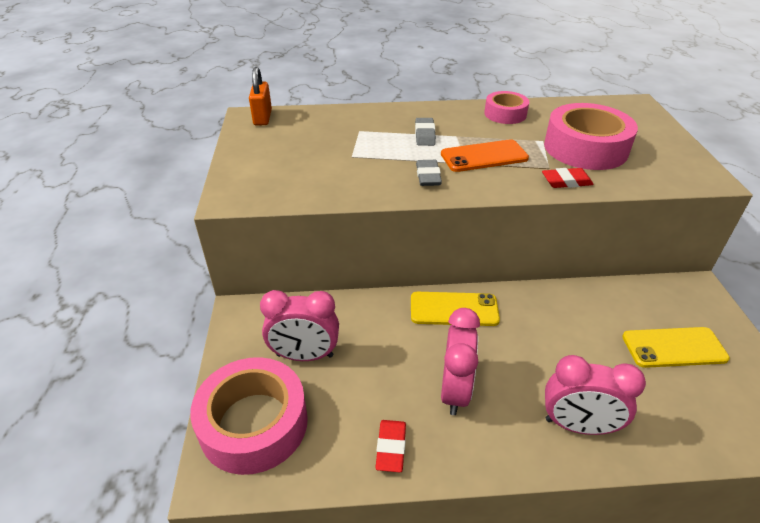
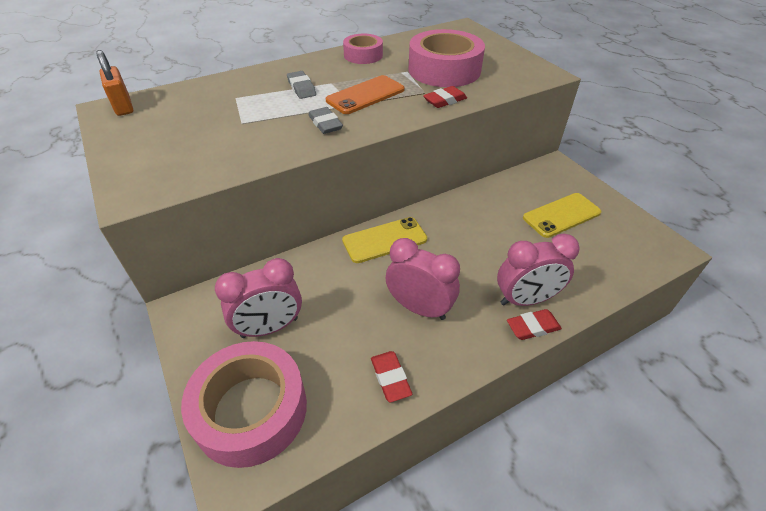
camera: 25 degrees left, 5 degrees up
(455, 390) = (419, 308): pink clock -> pink clock turned 45 degrees counterclockwise
(570, 458) = (533, 327): none -> red eraser

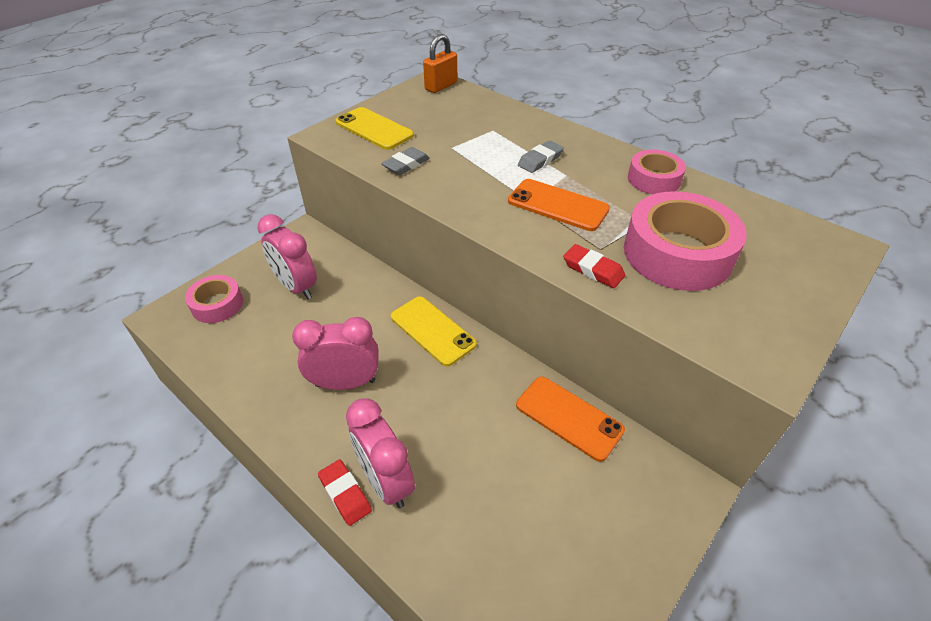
camera: 70 degrees right, 0 degrees up
(251, 410) = (217, 304): pink tape -> pink tape, size x0.57
(325, 124) = (480, 194): grey eraser -> grey eraser (406, 164)
(390, 378) = (257, 381): red eraser -> none
(419, 308) = (345, 383): pink clock -> pink clock turned 105 degrees counterclockwise
(494, 194) = (569, 417): none -> orange phone
(561, 215) = (566, 508): yellow phone -> yellow phone (374, 129)

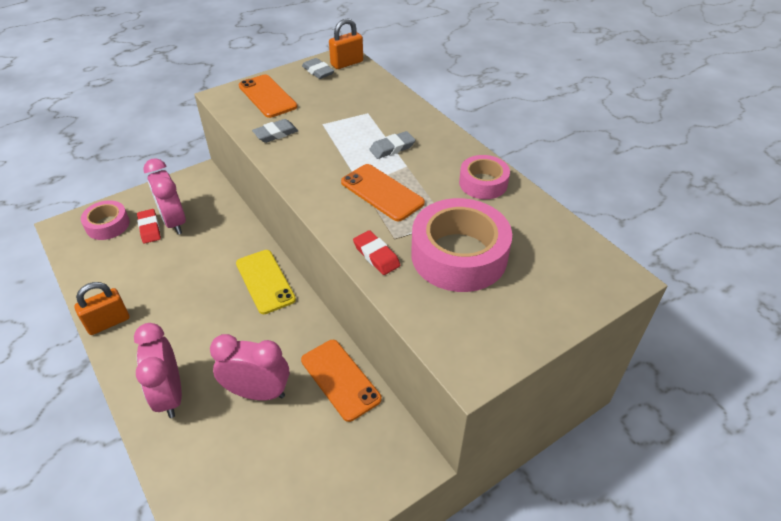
camera: 15 degrees right, 0 degrees up
(270, 414) = (108, 322): none -> orange padlock
(345, 383) = (175, 310): pink clock -> pink clock (258, 392)
(345, 494) = (136, 397): red eraser -> red eraser (149, 228)
(374, 129) = (267, 96): yellow phone -> orange phone
(415, 97) = (318, 71): none -> grey eraser

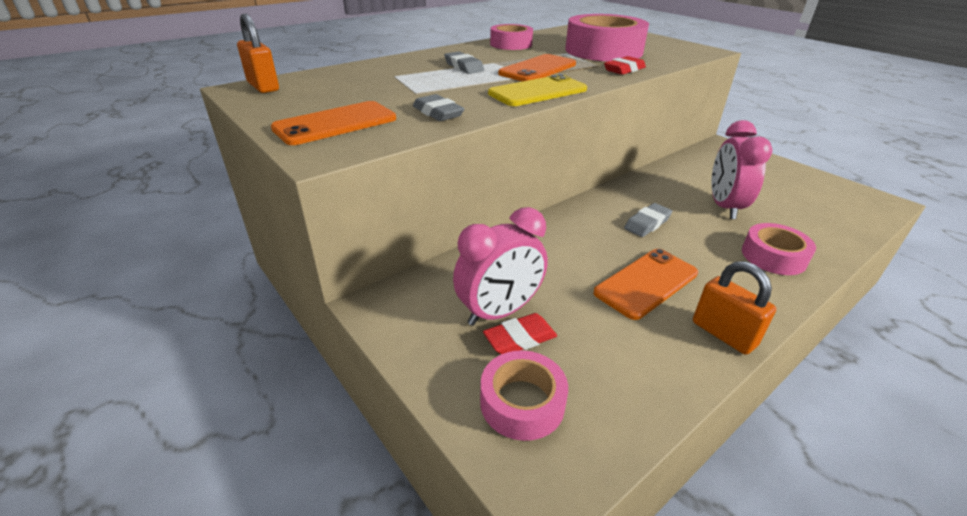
camera: 95 degrees left, 10 degrees down
(170, 395) = (773, 256): pink clock -> pink tape
(265, 281) = (587, 218): yellow phone -> yellow phone (538, 92)
(318, 71) = (276, 100): grey eraser -> grey eraser (647, 223)
(340, 379) = (678, 171): orange phone -> orange phone (646, 283)

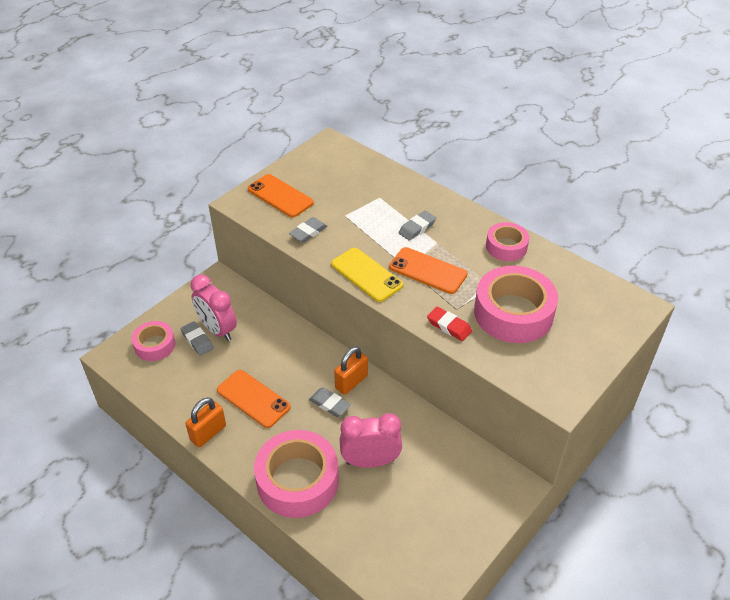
camera: 80 degrees right, 10 degrees up
(263, 86) = (336, 149): orange padlock -> orange padlock (351, 382)
(520, 338) = (197, 340): red eraser -> grey eraser
(773, 256) = (297, 480): pink tape -> pink tape, size x1.77

